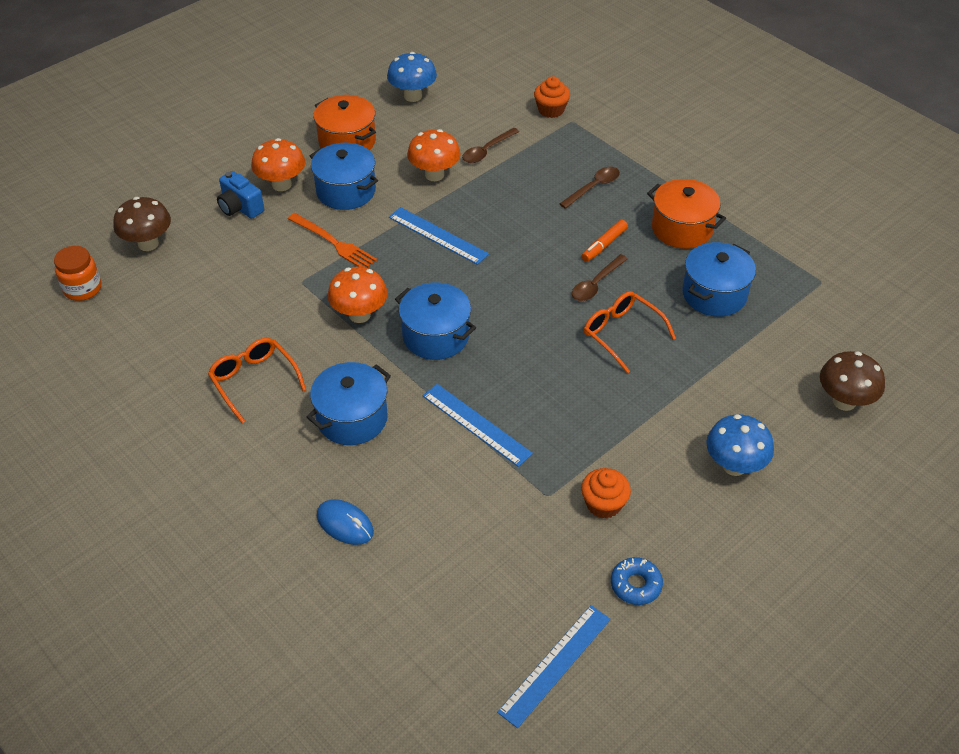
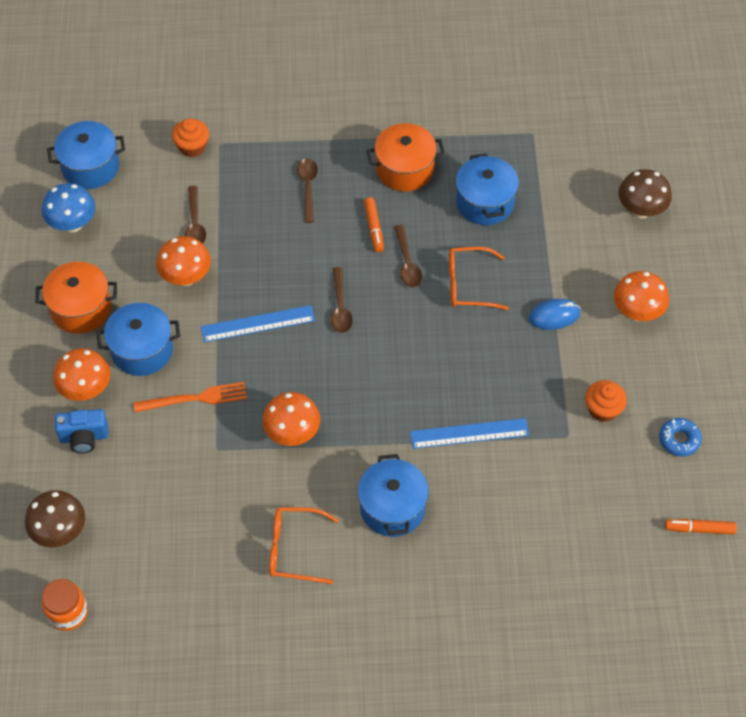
camera: 50 degrees left, 10 degrees up
(345, 524) = (485, 576): blue mouse -> blue mouse (554, 316)
(436, 336) = (362, 399): blue pot -> blue pot (90, 167)
(507, 271) = (340, 307): none -> brown spoon
(555, 664) = (699, 529): blue ruler -> orange marker
(734, 466) = (637, 312): blue mushroom -> orange mushroom

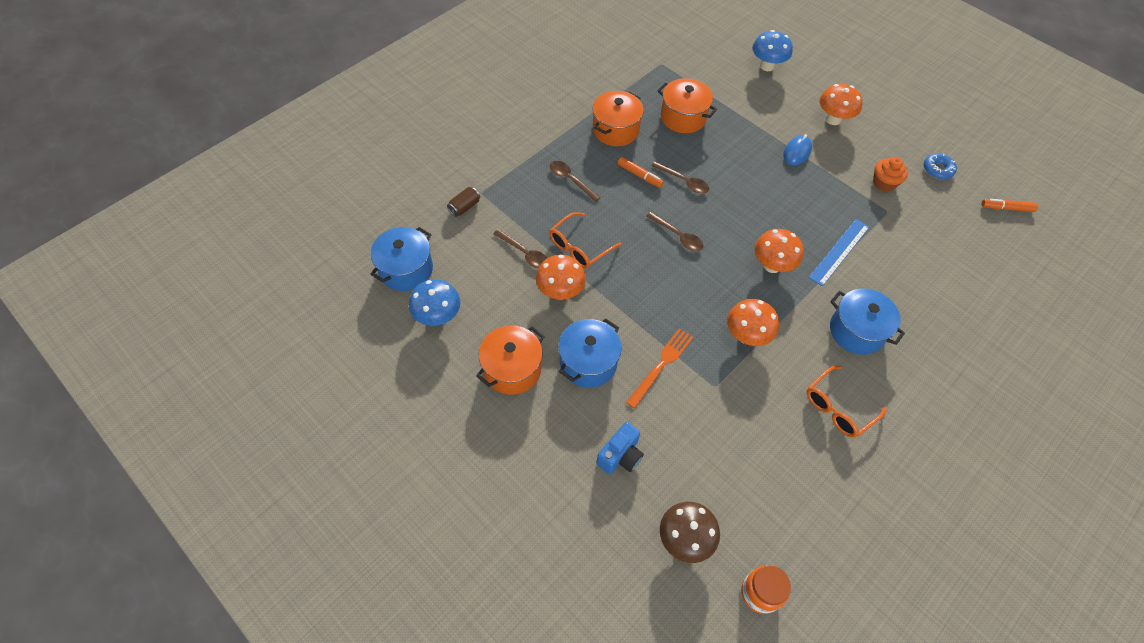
camera: 45 degrees left, 0 degrees up
(86, 390) = (582, 422): orange mushroom -> orange mushroom (772, 265)
(192, 147) = (464, 207): orange cupcake -> brown can
(258, 324) = (642, 285): blue ruler -> none
(468, 284) = (732, 168): orange glasses -> orange glasses (579, 247)
(484, 202) = (683, 117): blue pot -> orange pot
(641, 210) = (767, 66): brown mushroom -> blue mushroom
(699, 529) = (1006, 208): orange marker -> orange marker turned 45 degrees clockwise

